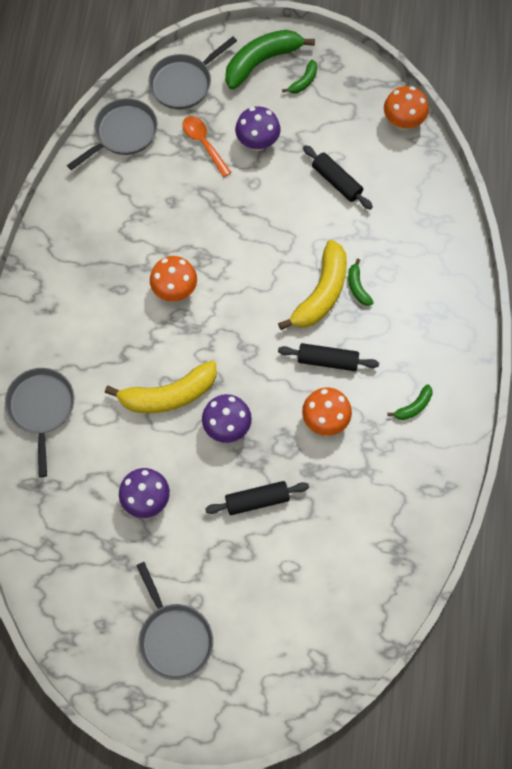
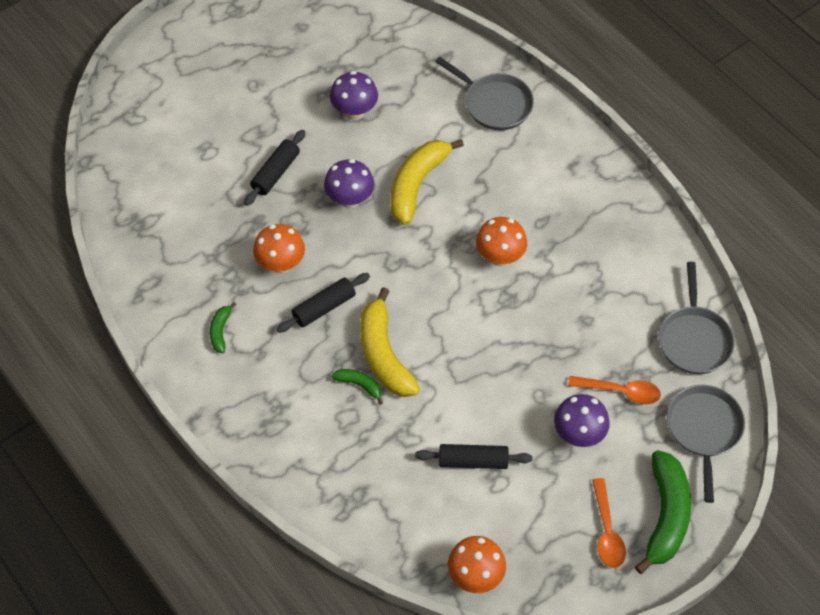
camera: 135 degrees right, 10 degrees down
(174, 637) = (246, 56): grey pan -> none
(303, 81) = (607, 531): green banana -> orange spoon

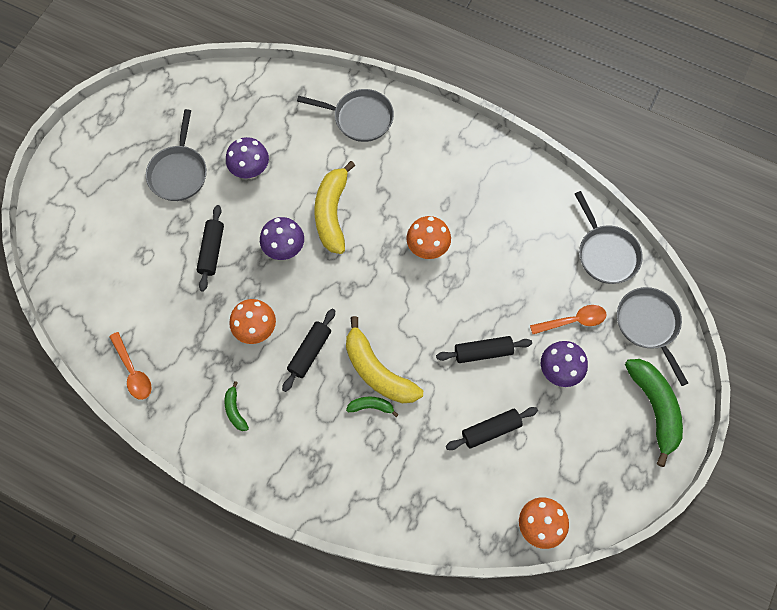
camera: 25 degrees left, 10 degrees up
(281, 87) = (179, 172): none -> grey pan
(505, 382) = (483, 352): none -> black rolling pin
(607, 531) = (618, 441): orange spoon -> orange spoon (133, 371)

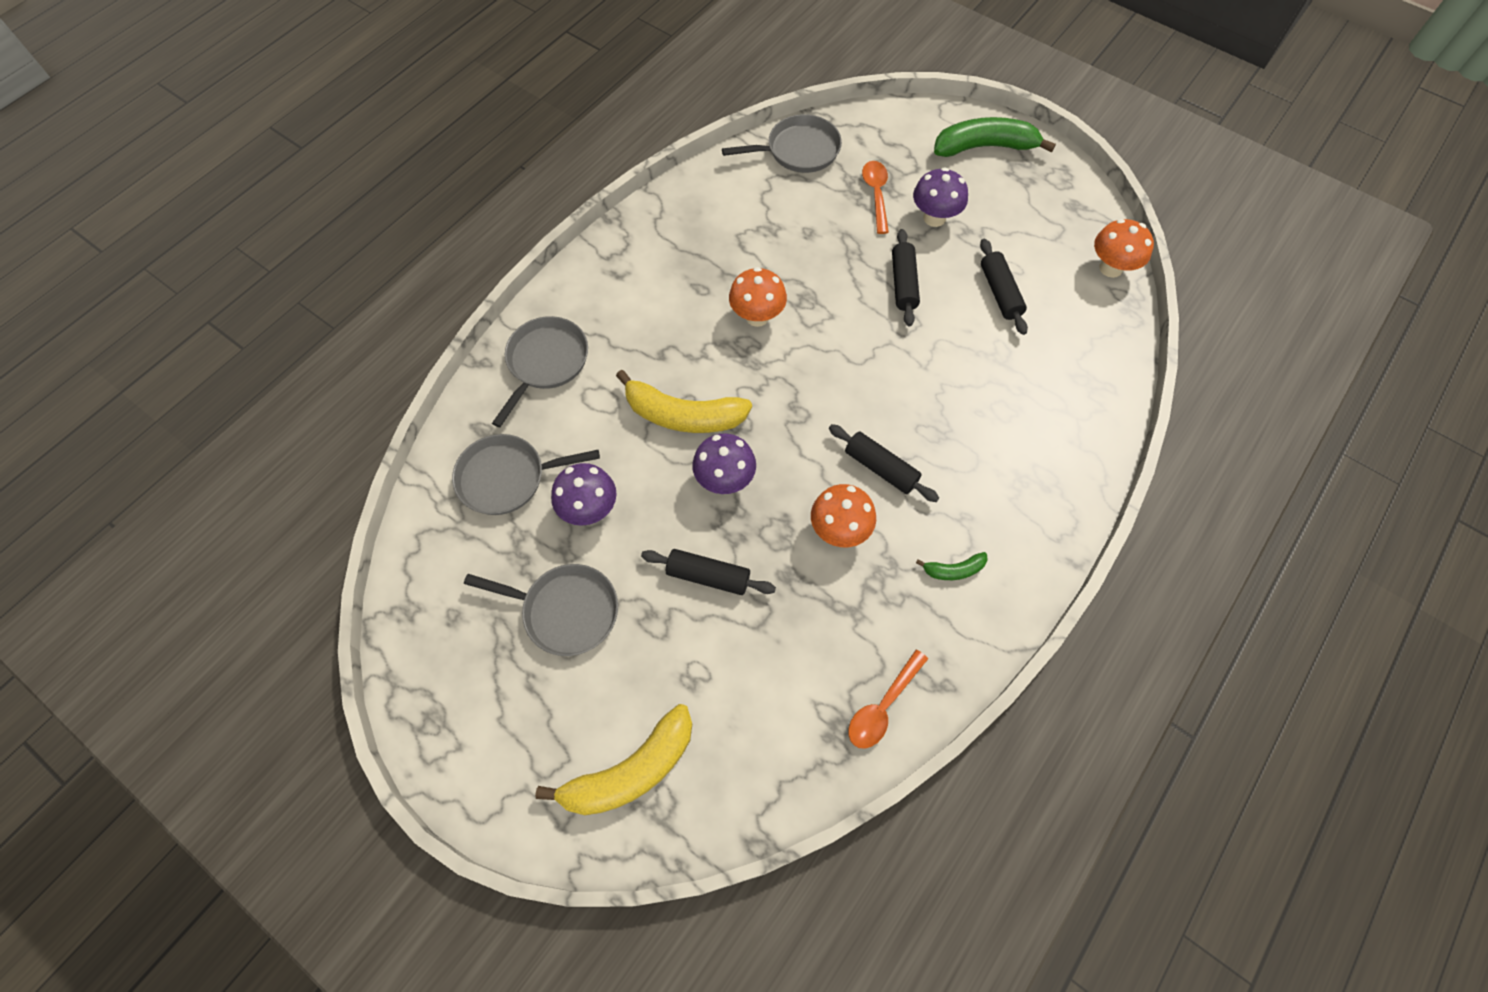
camera: 80 degrees left, 5 degrees down
(133, 371) = (882, 707): orange spoon -> orange spoon turned 150 degrees clockwise
(371, 406) = (961, 408): green banana -> none
(377, 371) = (915, 395): yellow banana -> yellow banana (630, 771)
(648, 325) = (890, 132): grey pan -> grey pan (507, 478)

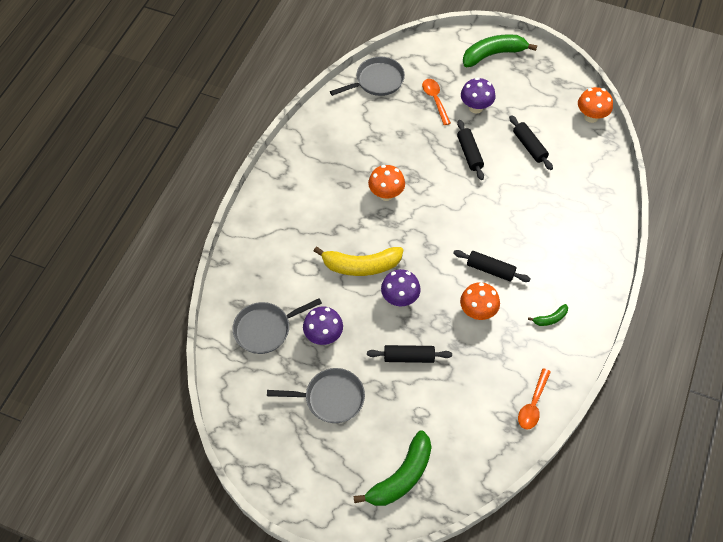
camera: 15 degrees left, 5 degrees down
(546, 363) = (263, 253): grey pan -> none
(630, 771) = (401, 476): yellow banana -> green banana

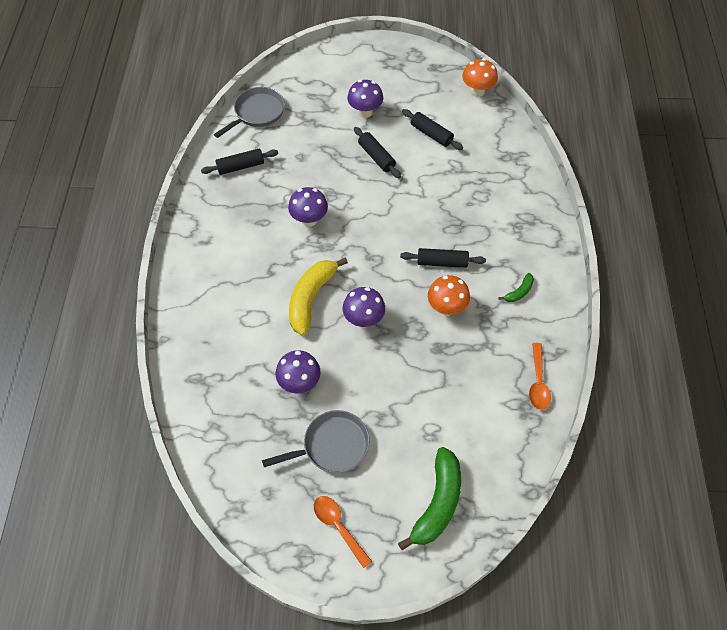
camera: 20 degrees left, 0 degrees up
(265, 329) = (235, 396): grey pan -> none
(361, 266) = (311, 298): yellow banana -> yellow banana turned 135 degrees clockwise
(386, 194) = (309, 220): orange mushroom -> purple mushroom
(409, 357) = (396, 376): black rolling pin -> black rolling pin (240, 166)
(435, 100) = (322, 115): orange spoon -> orange spoon (338, 527)
(493, 54) = (362, 58): green banana -> none

